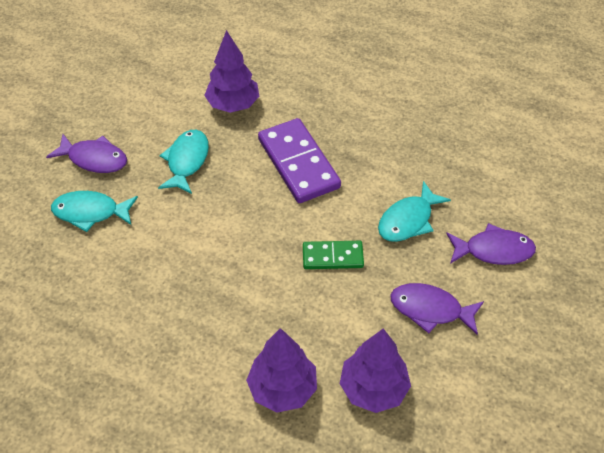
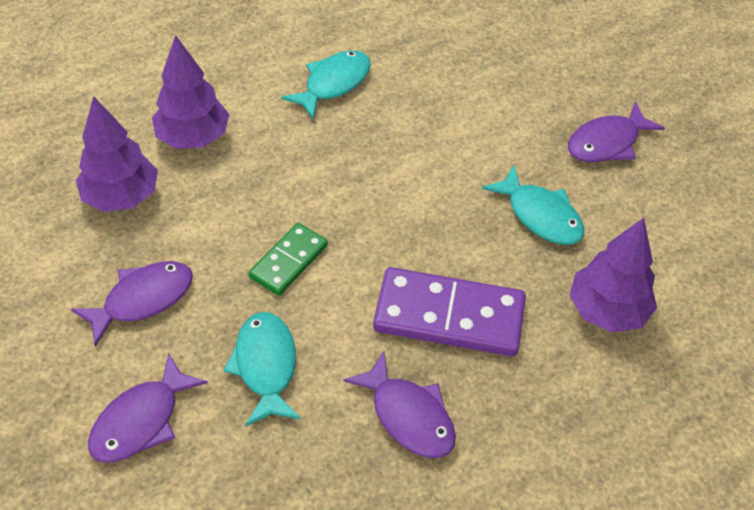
camera: 125 degrees right, 0 degrees up
(90, 212) = (528, 108): turquoise fish -> turquoise fish (333, 84)
(374, 147) = (408, 415): none -> purple fish

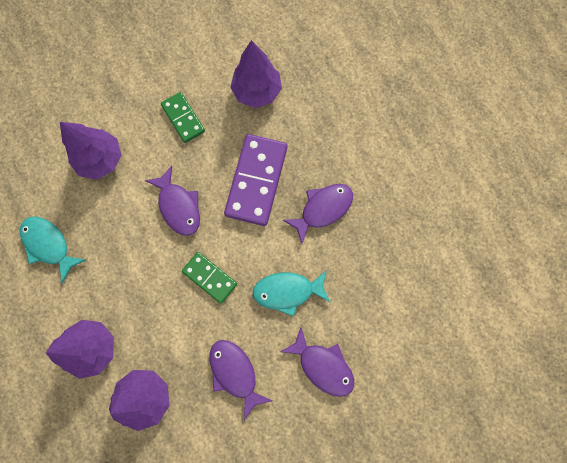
camera: 85 degrees left, 25 degrees up
(460, 126) = (101, 160): none -> purple tree
(540, 215) = (183, 118): turquoise fish -> green domino
(607, 143) = (125, 68): purple fish -> purple fish (178, 206)

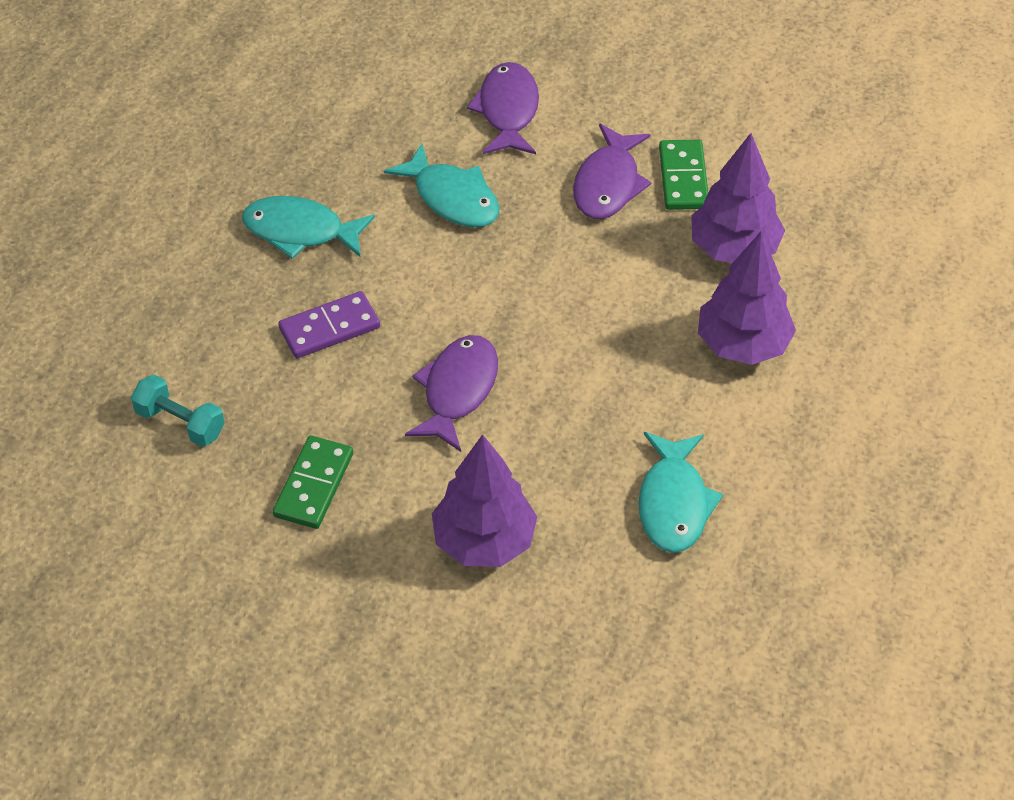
camera: 130 degrees left, 25 degrees down
(209, 278) = (520, 287): green domino -> green domino (683, 178)
(256, 181) = (329, 328): purple domino -> purple domino, size x0.57
(257, 91) = (180, 423): purple tree -> turquoise dumbbell
(323, 209) = (300, 231): purple fish -> turquoise fish

